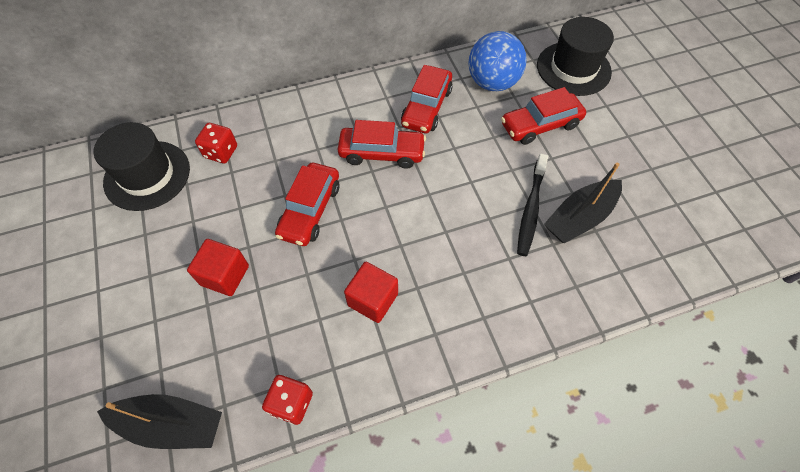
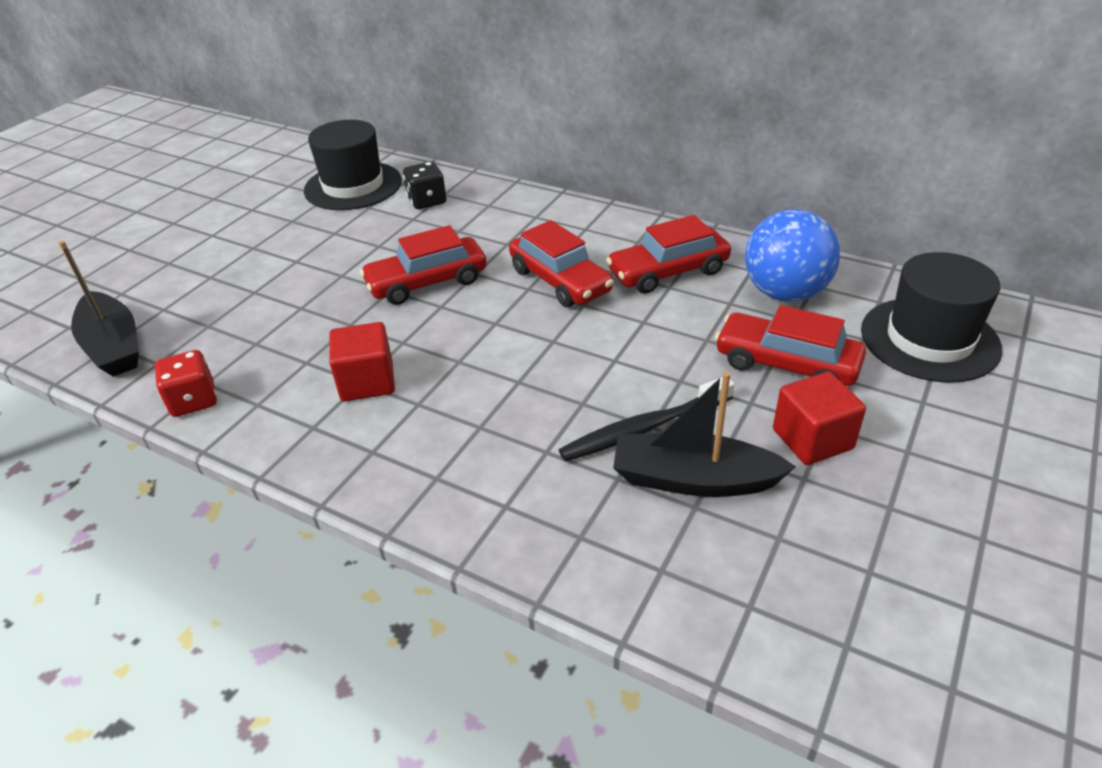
camera: 50 degrees right, 20 degrees down
(221, 152) = (427, 201): red dice -> black dice
(225, 275) = (295, 282): red cube -> red cube (812, 439)

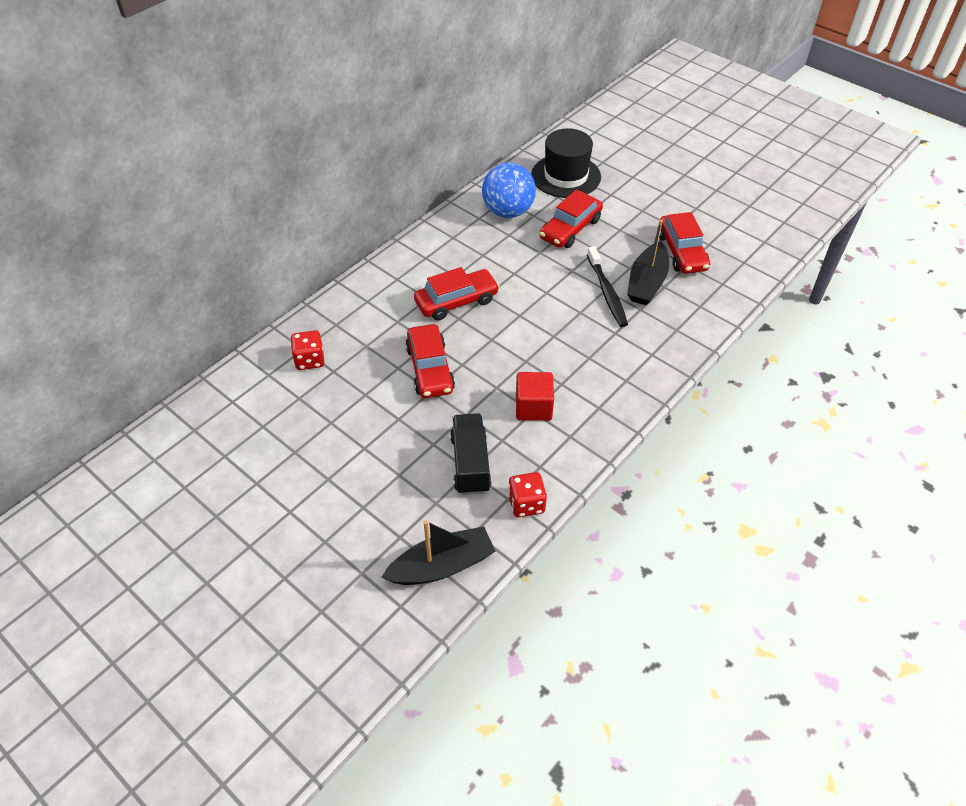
camera: 80 degrees left, 10 degrees up
(266, 341) = (470, 464): none -> black truck
(353, 186) = (254, 407): black hat -> none
(427, 201) = (310, 360): black dice -> red dice
(668, 272) = (467, 252): red car -> red car (681, 252)
(812, 439) = (628, 236): red cube -> none

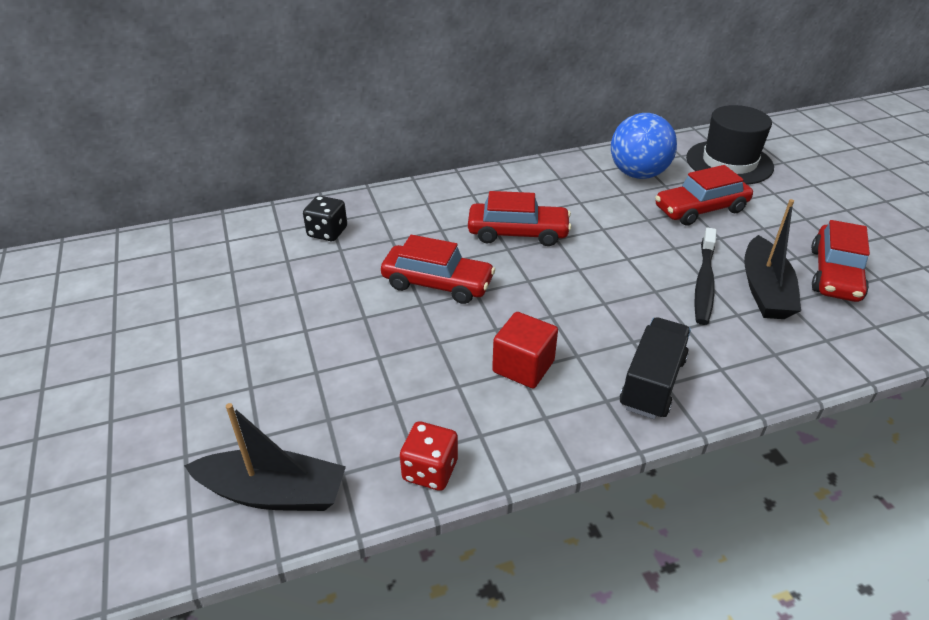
camera: 30 degrees right, 10 degrees down
(310, 360) = (327, 232): red dice -> black dice
(430, 369) = (437, 283): red car -> red car turned 90 degrees counterclockwise
(470, 464) = (401, 395): black truck -> black truck (652, 383)
(647, 283) = (765, 290): black boat -> black boat turned 45 degrees counterclockwise

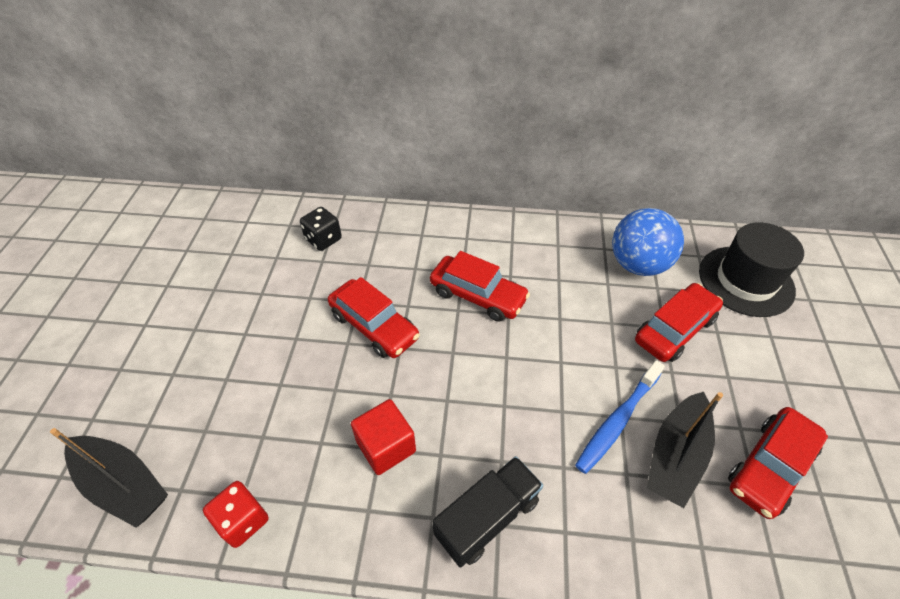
camera: 25 degrees right, 10 degrees up
(700, 209) = (674, 329): red car -> red car turned 135 degrees clockwise
(704, 283) = (617, 421): black toothbrush -> blue toothbrush

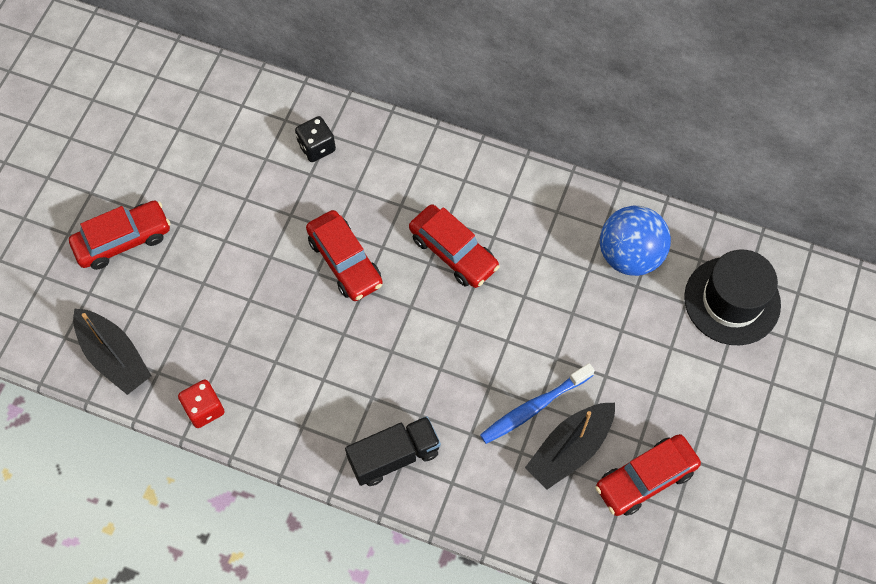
camera: 15 degrees right, 15 degrees up
(386, 446) = (328, 379): red cube -> none
(674, 329) = (630, 335): red car -> red car (123, 240)

